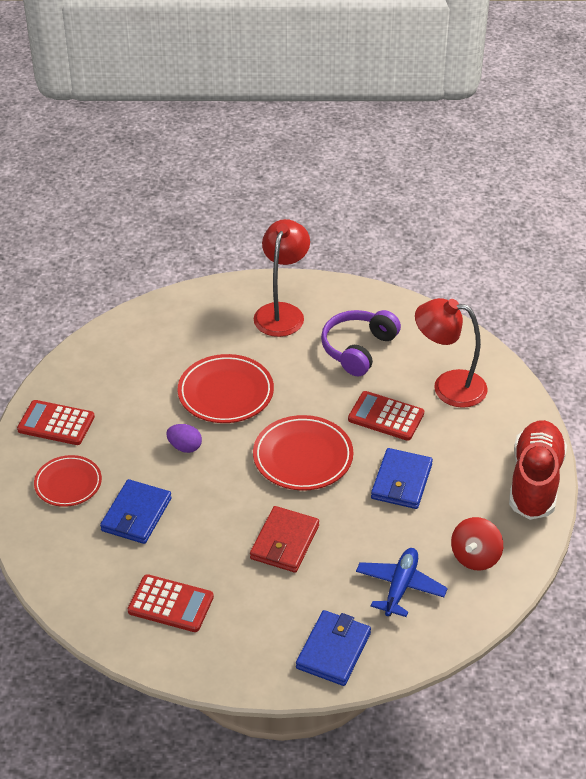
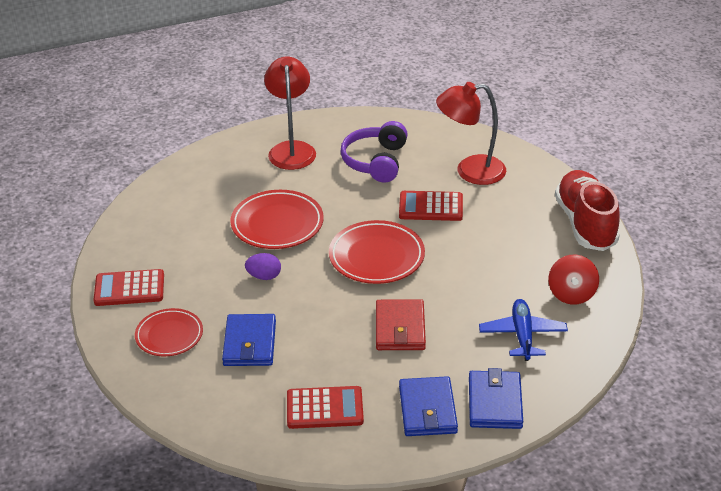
camera: 20 degrees left, 5 degrees down
(401, 481) = (474, 253): blue wallet -> blue wallet (427, 410)

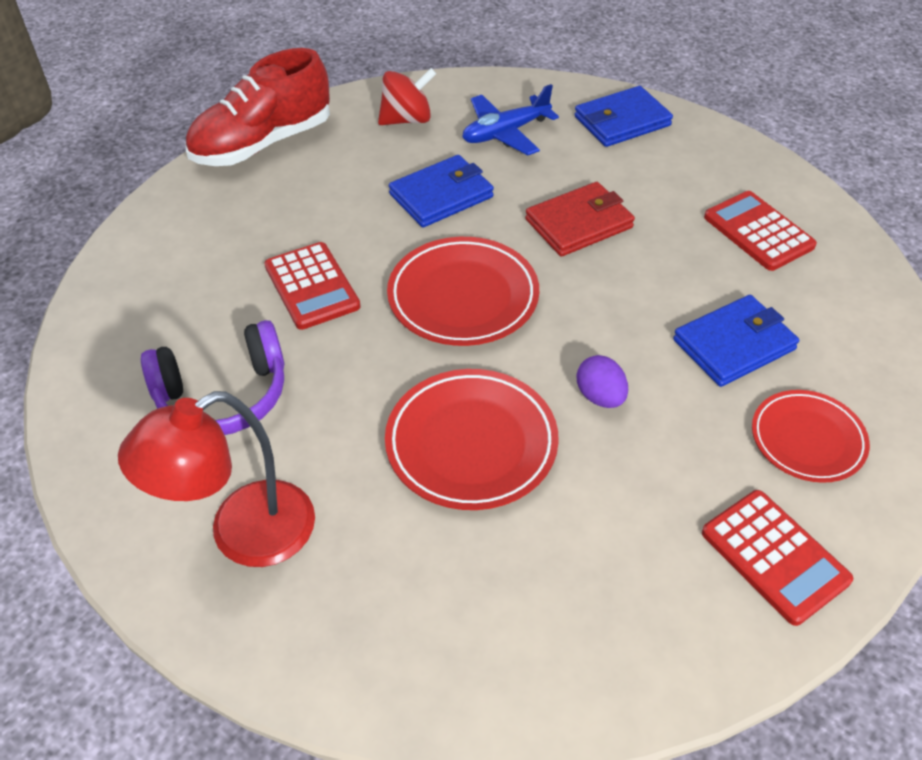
camera: 120 degrees left, 10 degrees up
(427, 410) = (678, 159): blue wallet -> blue wallet (441, 195)
(470, 171) = (195, 278): red lamp -> none

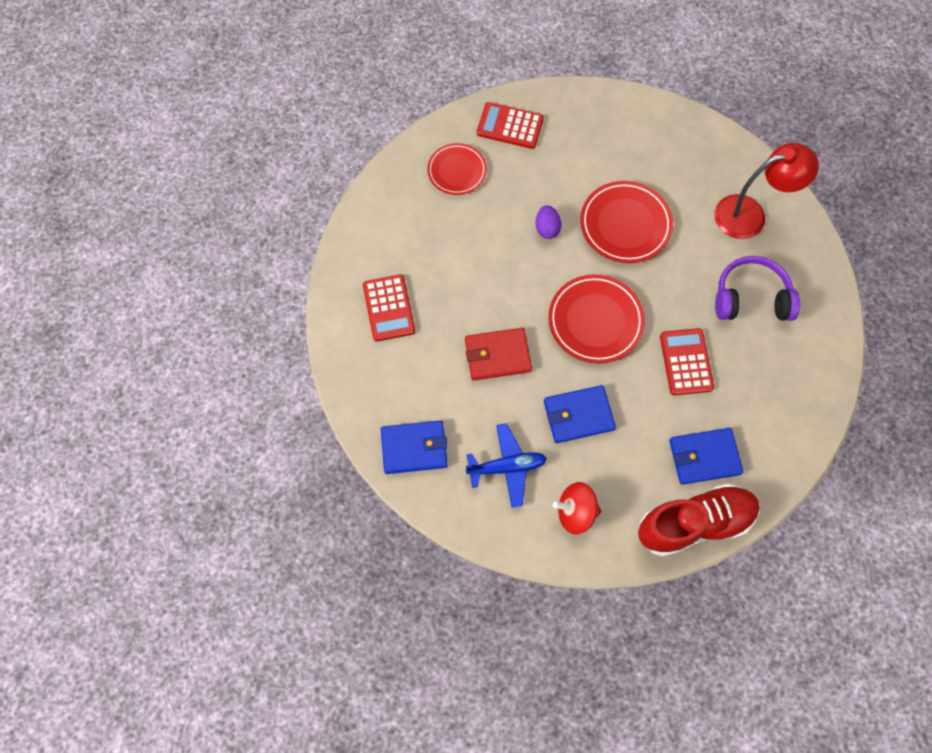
camera: 160 degrees left, 20 degrees up
(734, 345) = (457, 235): blue wallet -> blue wallet (704, 457)
(774, 556) = (510, 126): red calculator -> red calculator turned 60 degrees counterclockwise

